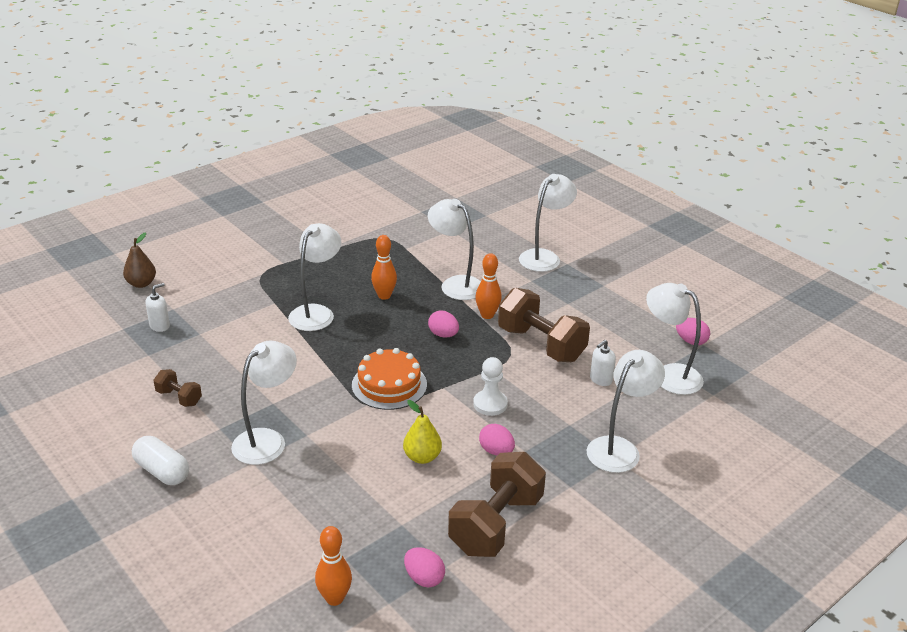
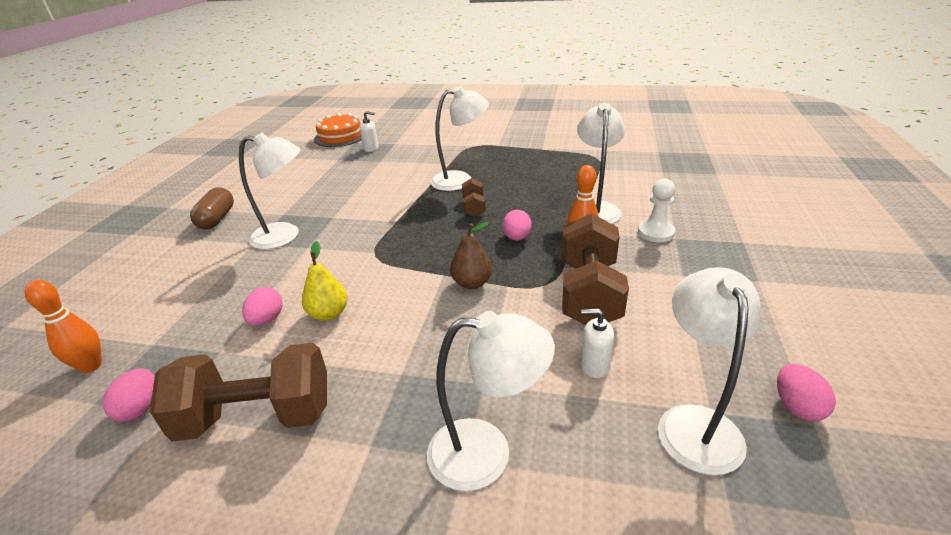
camera: 55 degrees right, 0 degrees up
(141, 283) = (406, 126): brown pear -> brown pear (472, 283)
(162, 471) = (217, 219): white capsule -> brown capsule
(179, 397) = (303, 187): brown dumbbell -> brown dumbbell (474, 207)
(384, 296) = (524, 191): orange bowling pin -> none
(389, 385) = (412, 248): orange cake -> orange cake (340, 136)
(490, 404) = (451, 312): white pawn -> white pawn (656, 232)
(496, 451) = (380, 354): pink egg -> pink egg (267, 320)
(544, 257) = (725, 226): white lamp -> none

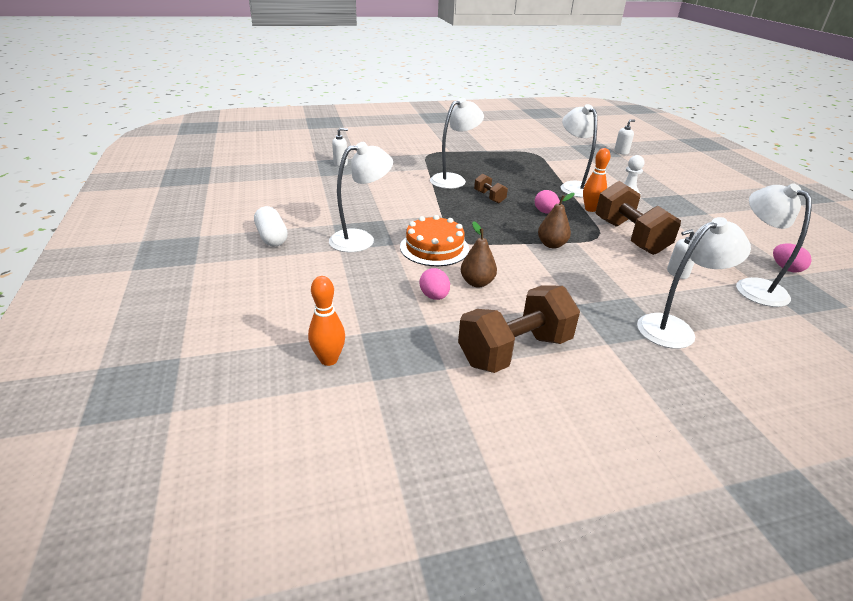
camera: 30 degrees left, 0 degrees up
(140, 408) = (419, 371): pink egg -> none
(217, 219) = (272, 237): brown capsule -> white capsule
(329, 314) = (477, 283): yellow pear -> brown pear
(340, 136) = (295, 156): orange cake -> orange cake (434, 248)
(722, 168) = (621, 152): none -> white soap dispenser

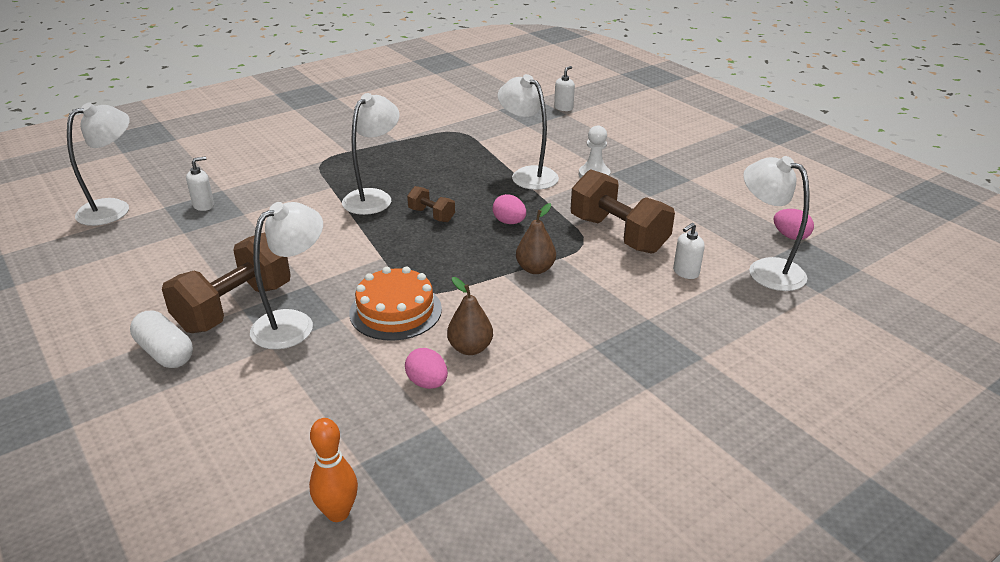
camera: 20 degrees left, 0 degrees up
(514, 350) = (552, 429): brown dumbbell -> brown dumbbell (234, 307)
(590, 209) = (560, 204): orange bowling pin -> none
(674, 328) = (707, 347): white lamp -> white lamp (114, 208)

